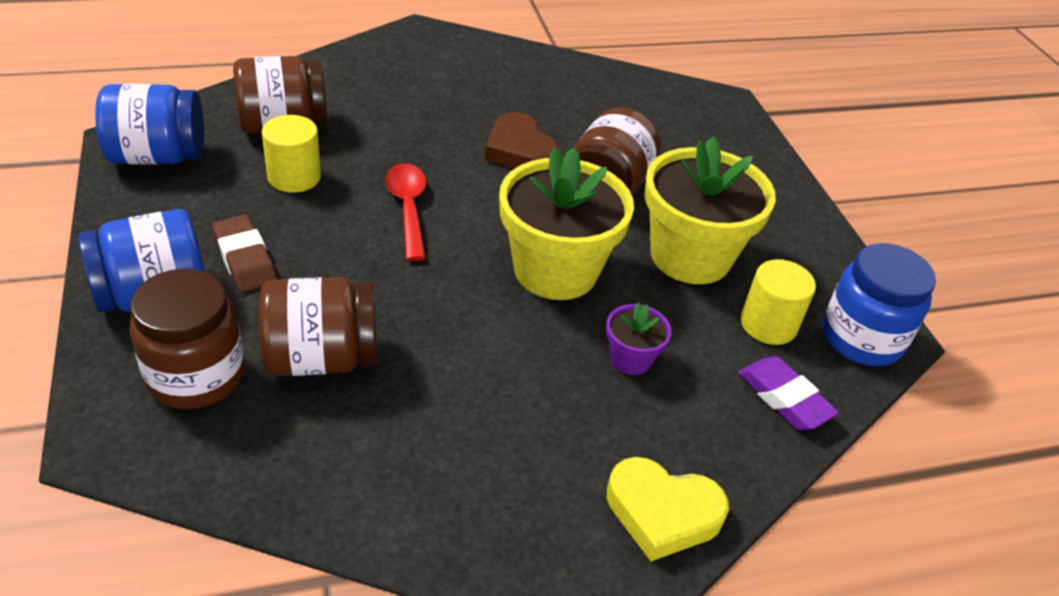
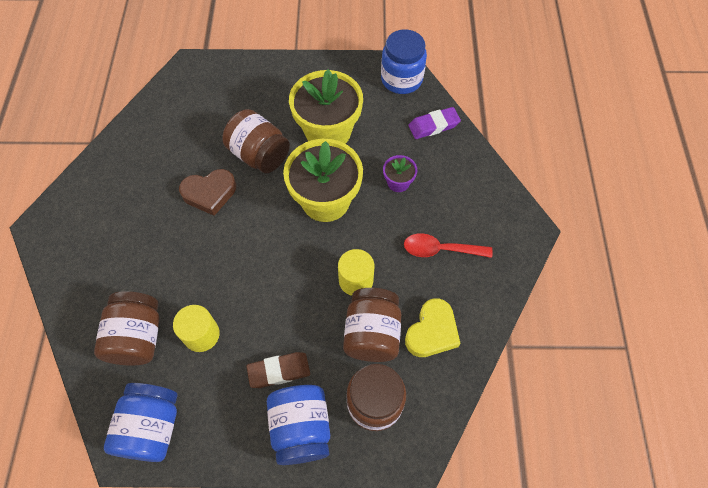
camera: 70 degrees left, 20 degrees up
(408, 208) = (252, 269): red spoon -> red spoon (440, 249)
(662, 513) = (491, 197): yellow heart -> yellow heart (432, 331)
(768, 324) = (385, 114): yellow cylinder -> yellow cylinder (356, 280)

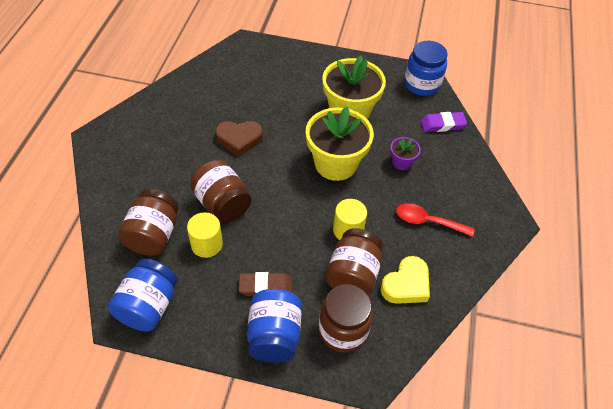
camera: 10 degrees right, 10 degrees down
(259, 155) = (287, 118): brown jar -> brown jar (222, 204)

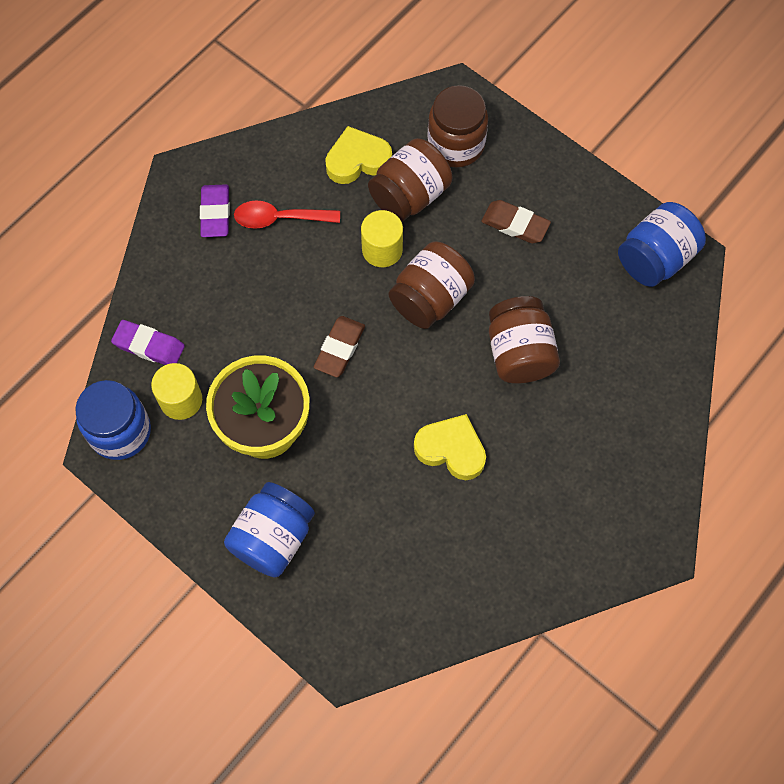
camera: 150 degrees left, 15 degrees up
(153, 235) = (622, 346): brown jar -> brown jar (430, 298)
(206, 244) = (561, 305): yellow cylinder -> yellow cylinder (181, 400)
(239, 139) = (451, 449): brown heart -> yellow heart
(274, 336) = (530, 170): blue jar -> blue jar (273, 538)
(335, 164) = (339, 348): yellow flower pot -> brown eraser
(402, 162) = (250, 312): purple flower pot -> none
(427, 221) = (279, 218): red spoon -> red spoon turned 135 degrees clockwise
(469, 207) = (215, 213): none -> purple eraser

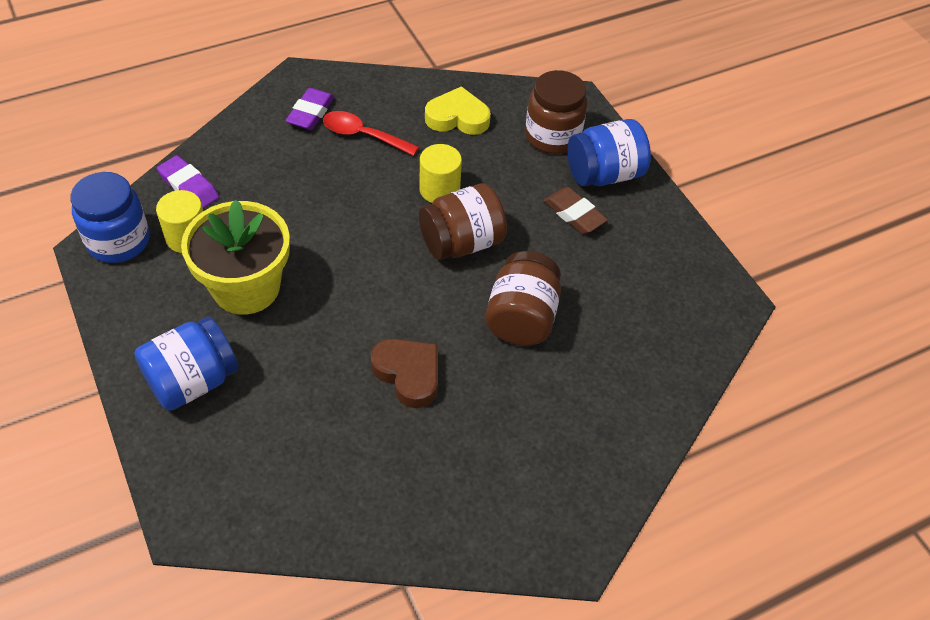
camera: 20 degrees right, 15 degrees down
(339, 348) = (354, 251): brown eraser -> none
(410, 195) = (489, 159): brown jar -> none
(451, 449) = (408, 374): yellow heart -> brown heart
(655, 258) = (698, 289): blue jar -> blue jar (604, 174)

